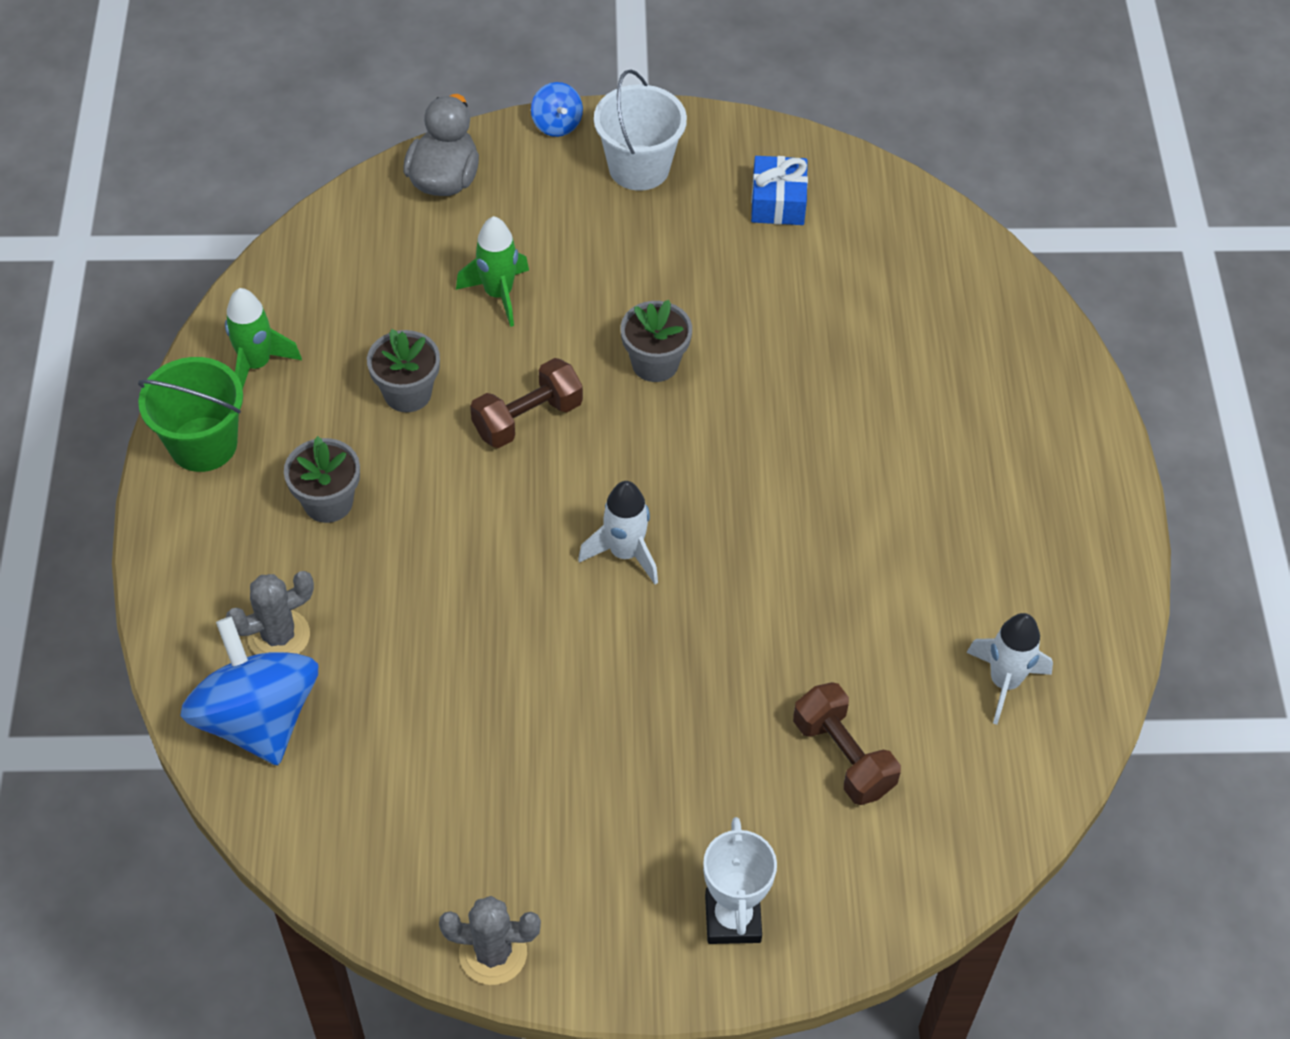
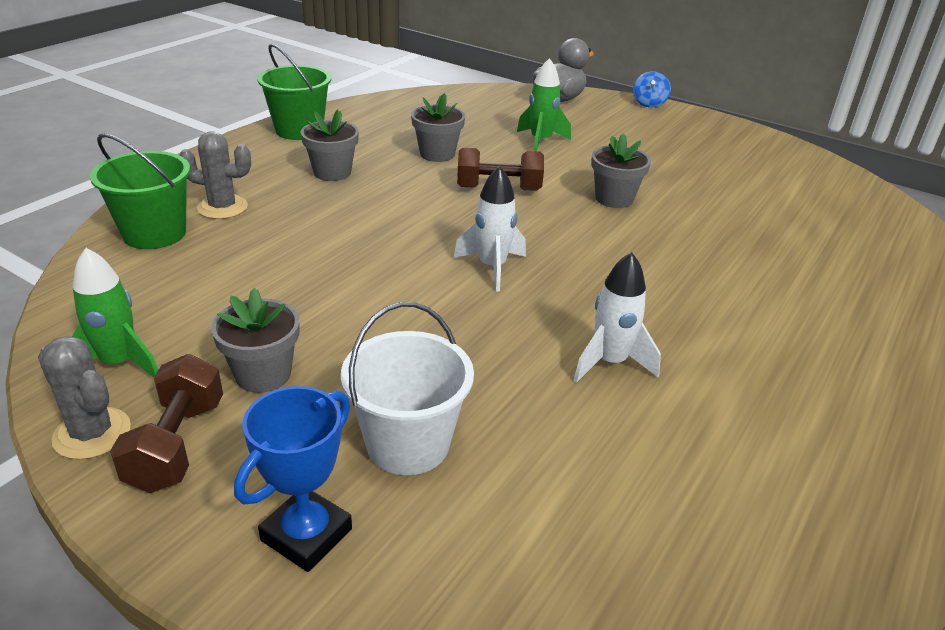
camera: 35 degrees right, 20 degrees down
(257, 364) = (368, 117): green rocket -> green rocket (119, 364)
(258, 718) = (154, 233): blue spinning top -> green bucket
(557, 811) = (263, 374): none -> grey flower pot
(639, 168) = (686, 130): white bucket -> white bucket (408, 444)
(733, 918) = (306, 534): white trophy -> blue trophy
(778, 202) = (774, 170): blue gift -> none
(843, 756) = (545, 470): brown dumbbell -> brown dumbbell (177, 445)
(1004, 682) = (770, 502): white rocket -> white rocket (610, 362)

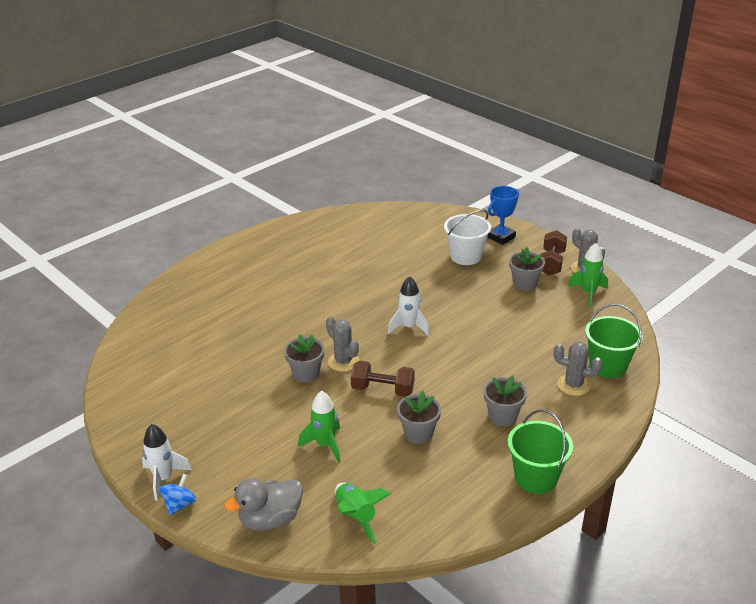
camera: 165 degrees left, 0 degrees up
(480, 103) = (356, 516): none -> green rocket
(571, 214) = (343, 362): none -> grey cactus
(610, 362) = (373, 276): white rocket -> white rocket (164, 478)

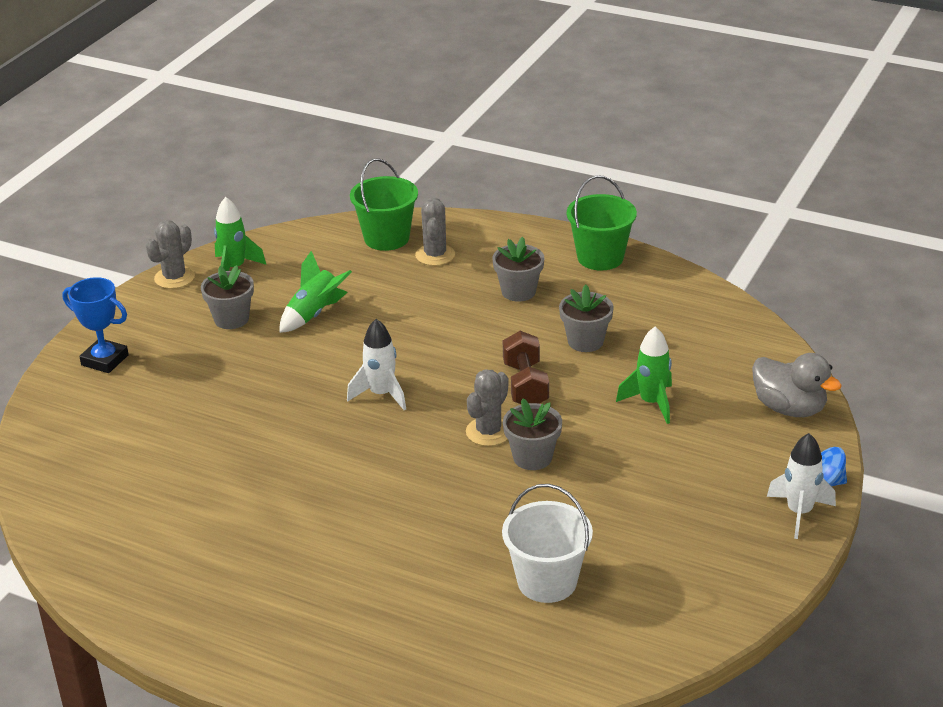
camera: 110 degrees left, 0 degrees up
(356, 516) = (738, 353): green rocket -> green rocket (314, 314)
(466, 256) = (173, 382): white bucket -> white bucket (547, 581)
(551, 263) = (167, 305): brown dumbbell -> none

